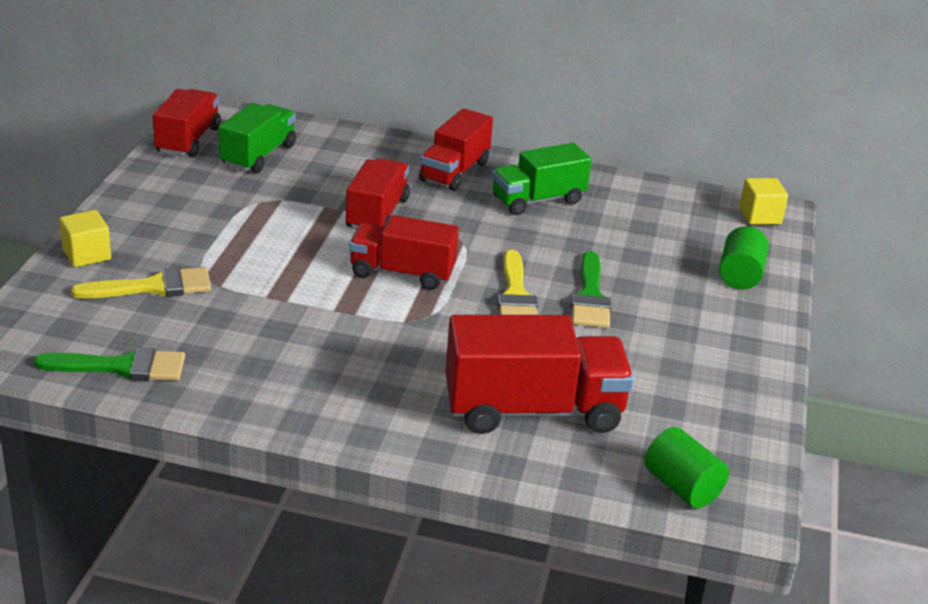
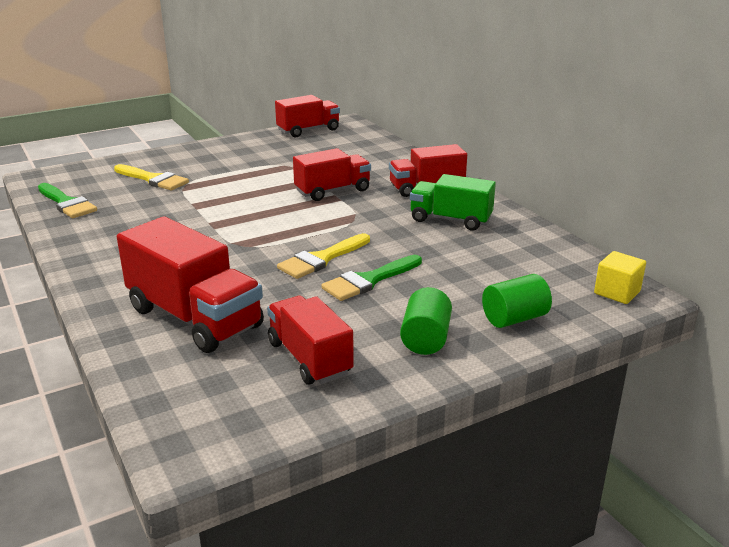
camera: 50 degrees right, 5 degrees down
(86, 255) = (157, 157): yellow cube -> none
(258, 156) = (329, 146): green truck -> none
(402, 273) = (282, 221): red truck -> red truck (309, 358)
(682, 487) = (178, 412): green cylinder -> green cylinder (425, 339)

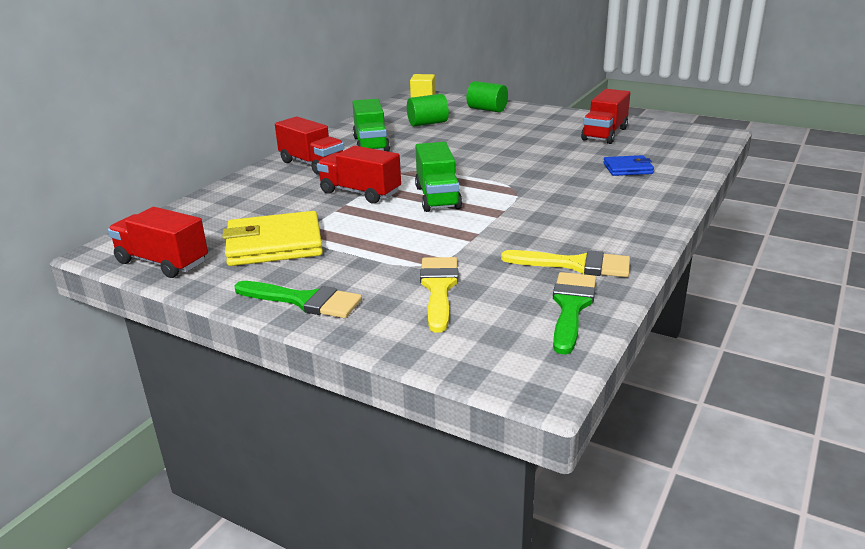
camera: 120 degrees left, 0 degrees up
(194, 318) = (627, 169): red truck -> blue wallet
(278, 213) = (437, 197): none -> green truck
(286, 155) = (274, 244): none -> yellow wallet
(321, 259) = (494, 161): yellow brush -> yellow brush (575, 265)
(369, 280) = (500, 143): green brush -> green brush (304, 301)
(425, 339) = (540, 119): green cylinder -> green cylinder (427, 123)

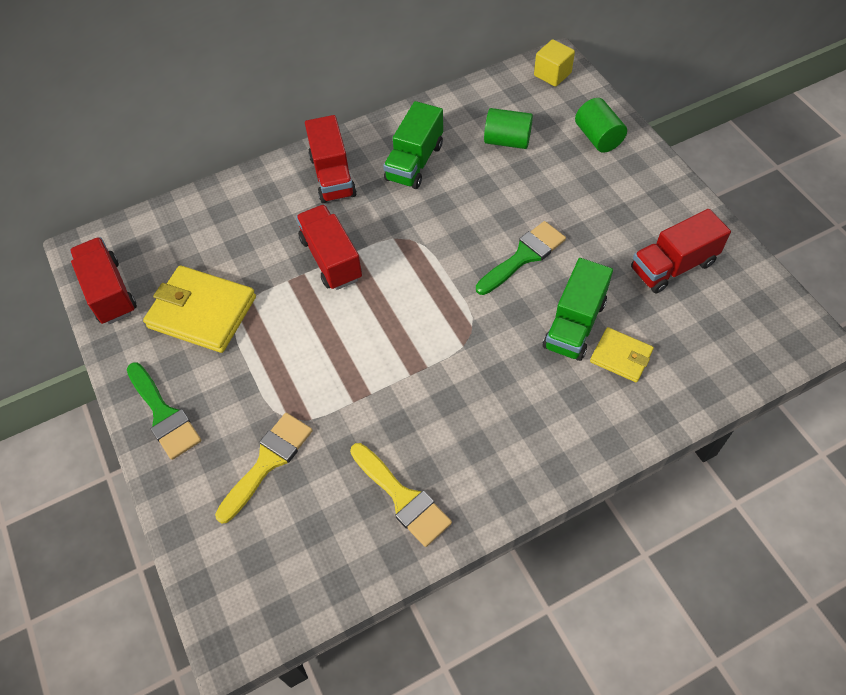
camera: 35 degrees right, 30 degrees up
(437, 197) = (389, 307): green truck -> green truck (574, 324)
(571, 307) = (341, 557): green brush -> green brush (524, 256)
(627, 169) = (621, 356): blue wallet -> yellow wallet

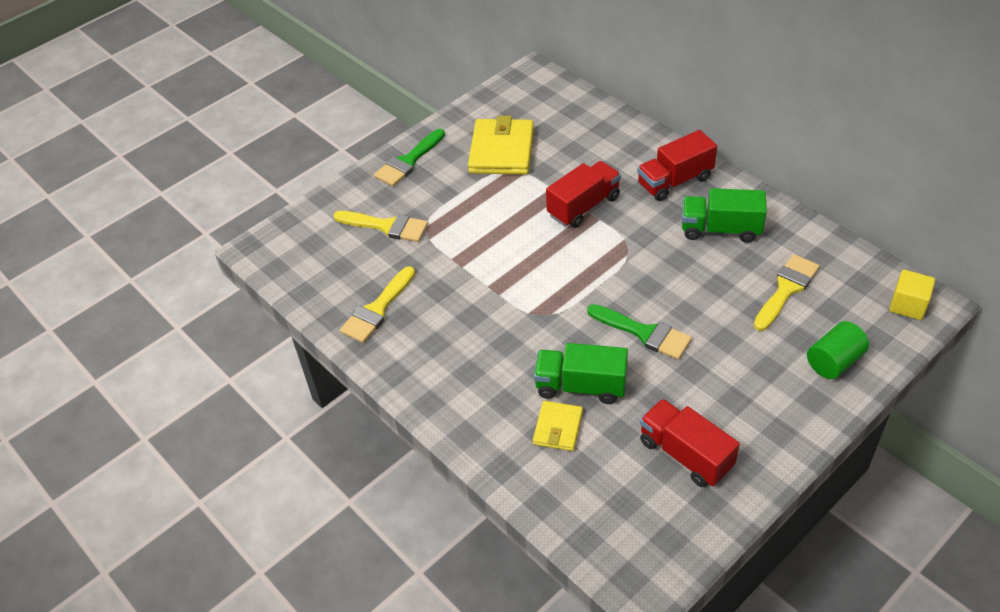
camera: 75 degrees right, 10 degrees down
(109, 292) = (500, 98): red truck -> none
(507, 141) = (786, 289): green cylinder -> yellow brush

